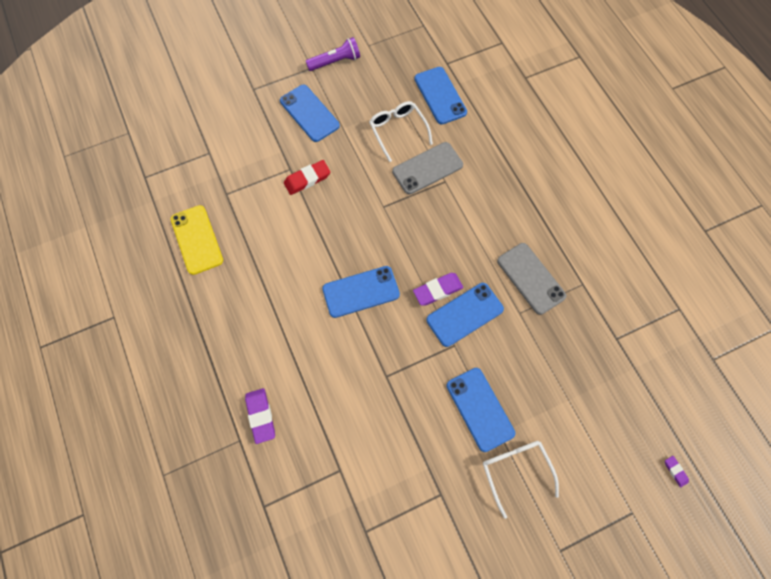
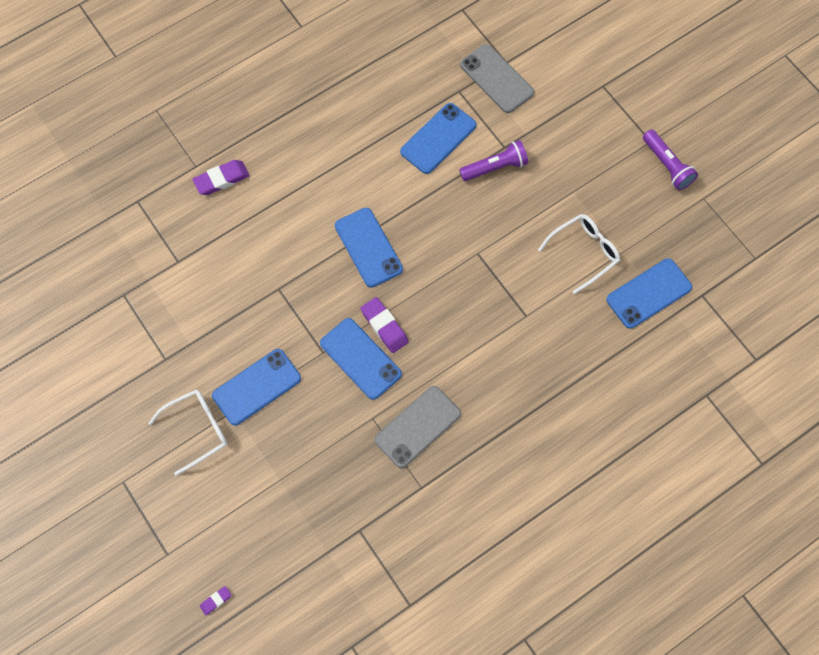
camera: 80 degrees right, 0 degrees up
(197, 240) = (399, 77): yellow phone -> none
(307, 179) = (495, 167): red eraser -> purple flashlight
(309, 113) = (584, 152): blue phone -> blue phone (438, 138)
(427, 168) = (539, 293): grey phone -> grey phone (496, 79)

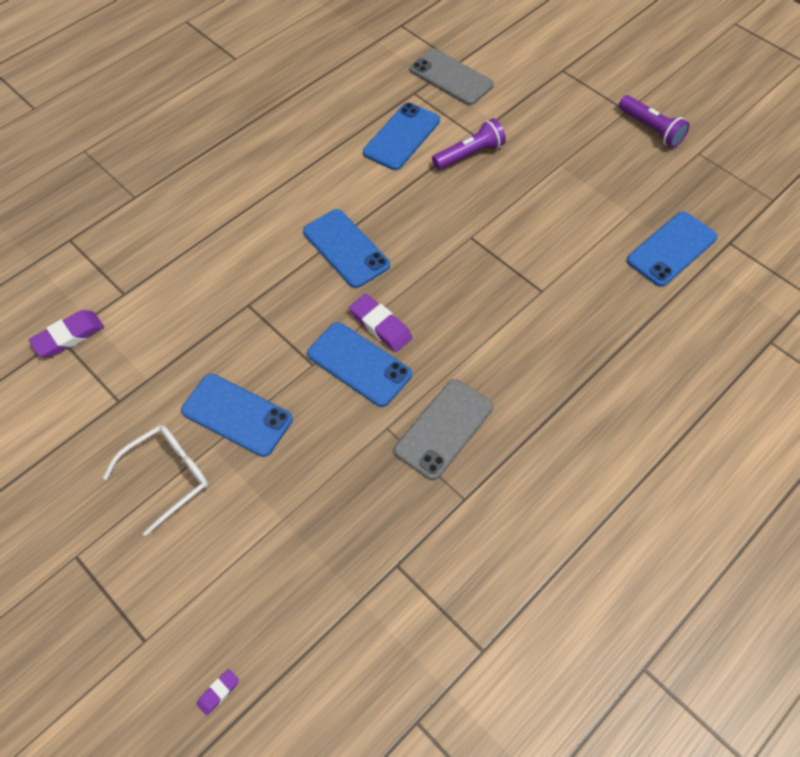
camera: 10 degrees left, 10 degrees down
(222, 179) = (166, 206): purple eraser -> purple eraser (69, 336)
(256, 387) = (237, 415): blue phone -> blue phone turned 75 degrees clockwise
(584, 252) = (588, 220): white glasses -> none

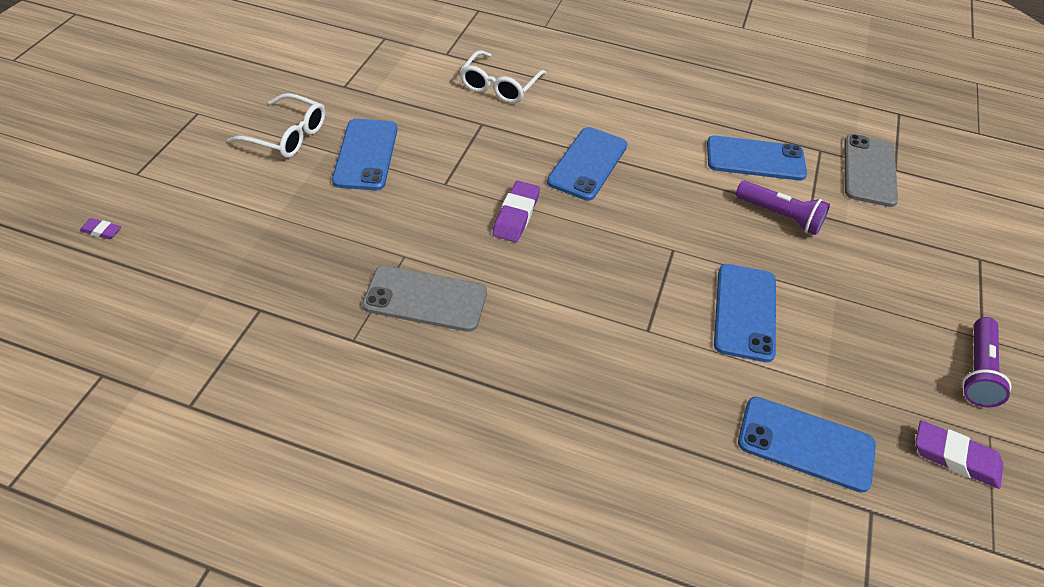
camera: 60 degrees right, 10 degrees down
(69, 336) = (388, 41): purple eraser -> purple eraser (955, 458)
(202, 270) = (499, 86): none -> white glasses
(359, 364) = (463, 214): blue phone -> blue phone (745, 312)

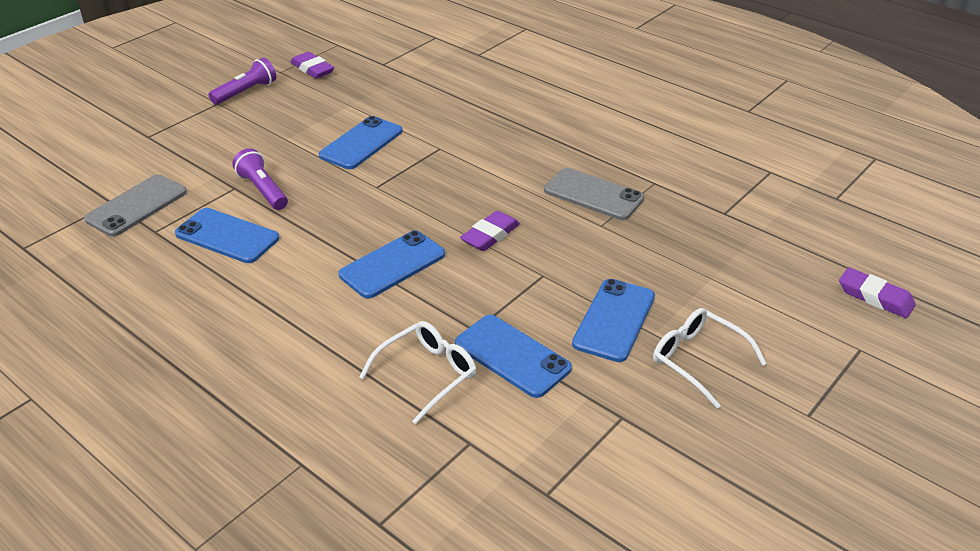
camera: 155 degrees left, 10 degrees down
(101, 231) = (875, 297): purple eraser -> purple eraser, size x1.89
(806, 444) = (390, 88): blue phone -> blue phone (512, 356)

